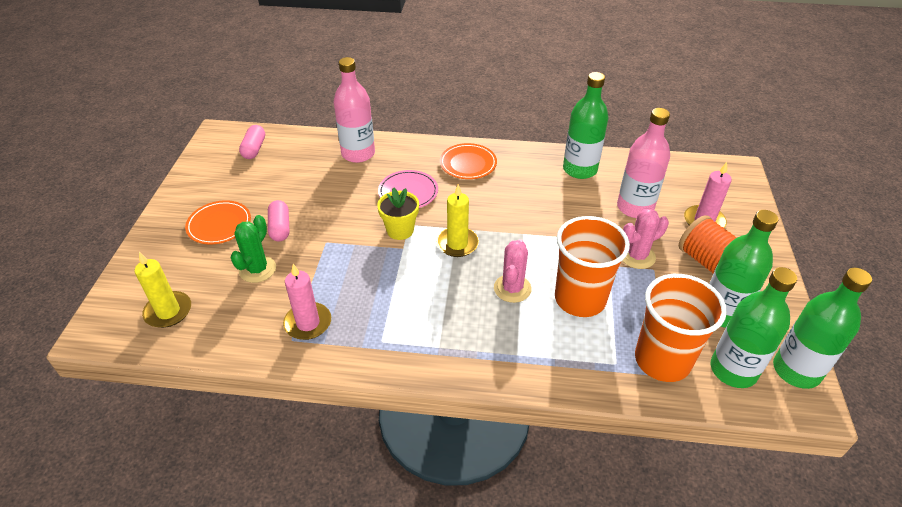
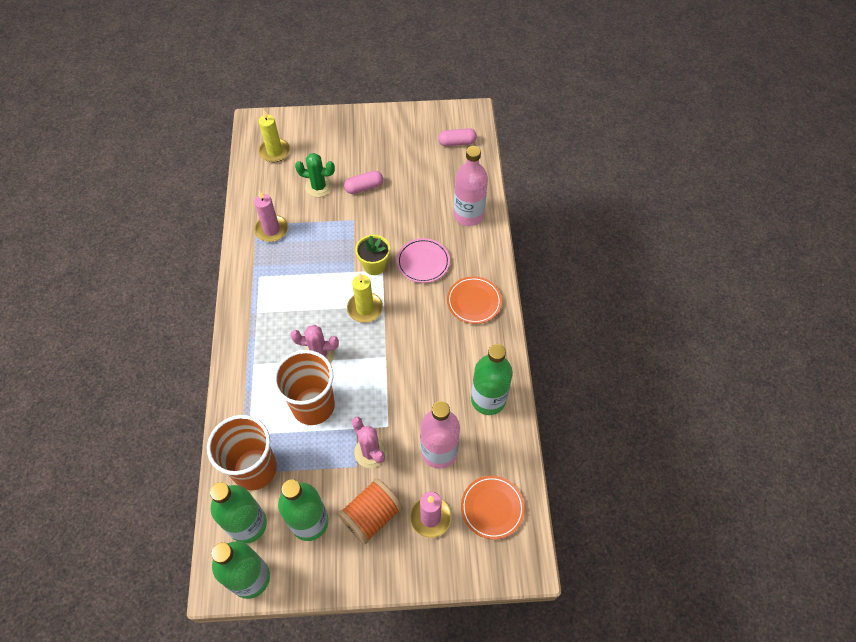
camera: 80 degrees right, 15 degrees up
(219, 225) = (361, 150): orange plate -> orange plate (492, 508)

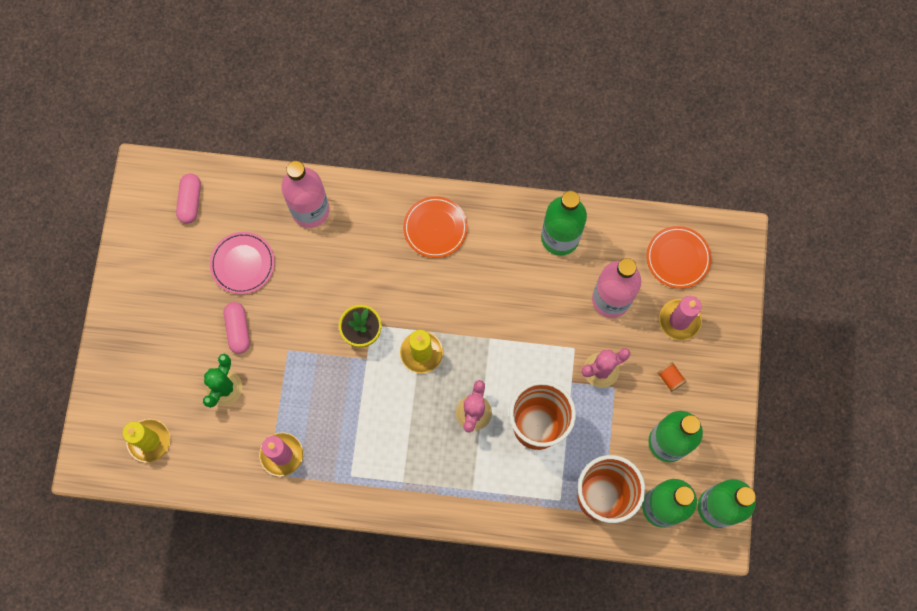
camera: 80 degrees left, 15 degrees up
(371, 516) = (670, 378): orange spool -> orange spool, size x0.45
(423, 262) = (369, 276): pink plate -> pink plate (243, 264)

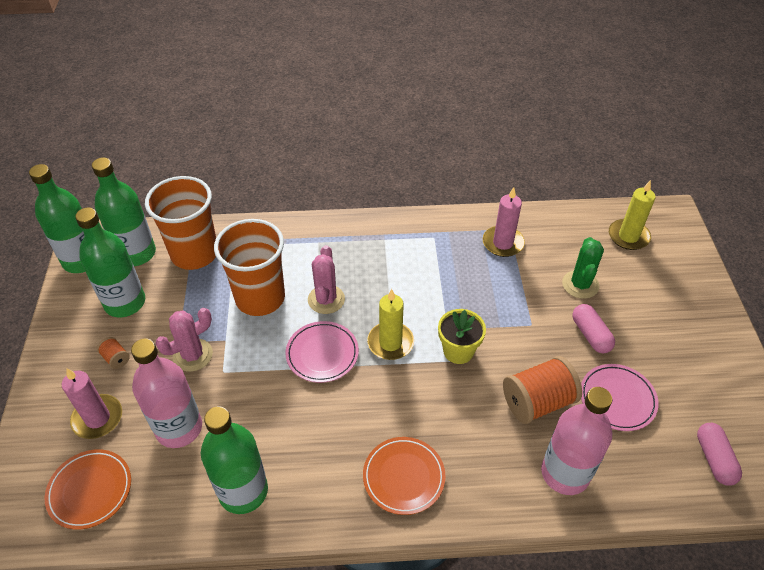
camera: 170 degrees right, 25 degrees down
(310, 273) = (538, 402): none -> orange spool
(484, 351) = (322, 354): none -> pink plate

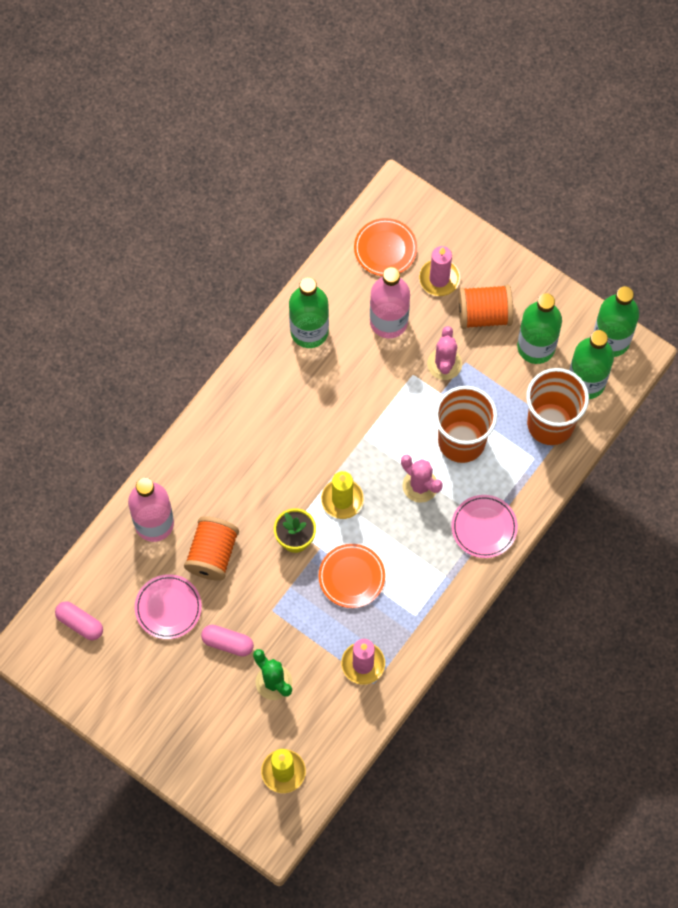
camera: 130 degrees right, 20 degrees up
(116, 358) = (484, 314): orange spool -> orange spool, size x2.22
(322, 354) = (372, 447): pink plate -> pink plate (484, 527)
(403, 477) = (237, 428): orange plate -> orange plate (351, 577)

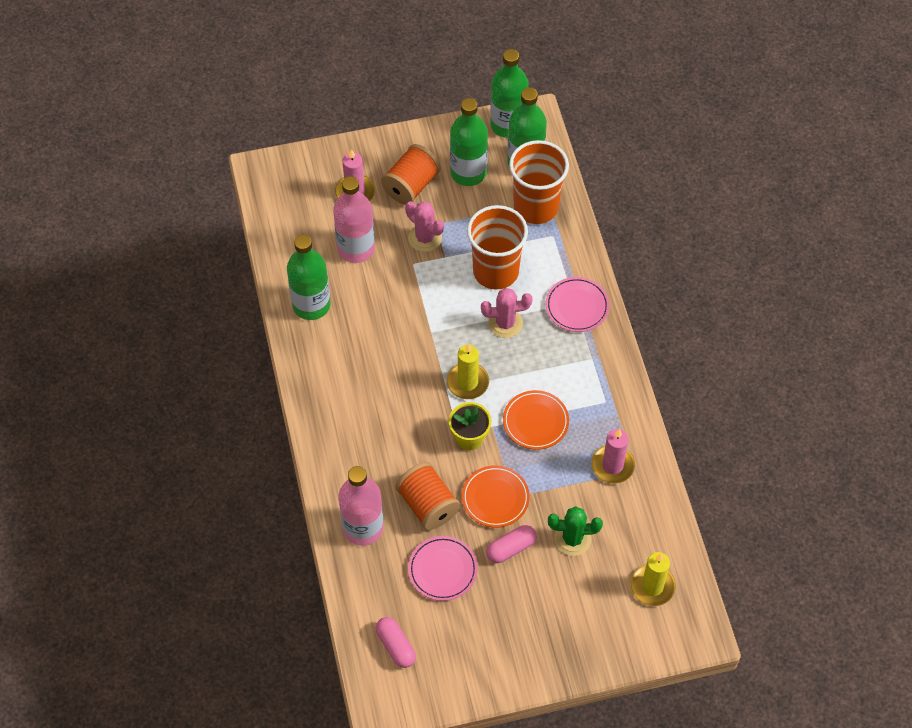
camera: 50 degrees left, 10 degrees down
(80, 623) = (396, 646): pink capsule -> pink capsule turned 75 degrees clockwise
(385, 249) = (297, 209): orange plate -> orange plate (495, 498)

